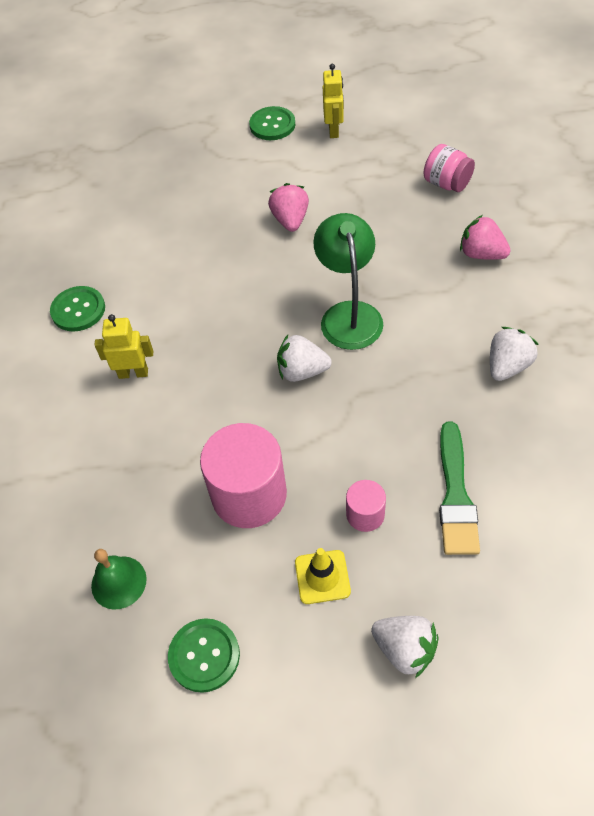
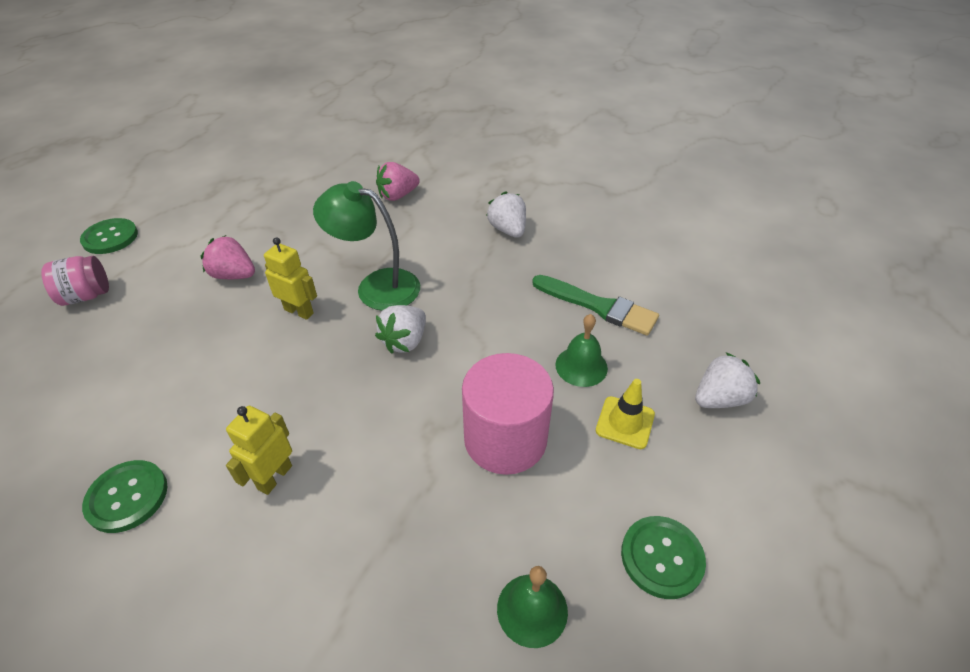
camera: 65 degrees left, 10 degrees down
(334, 130) = (174, 207): yellow robot -> yellow robot (299, 311)
(365, 514) = (581, 366): pink cylinder -> green bell
(446, 183) = (313, 180): pink jar -> pink jar (86, 296)

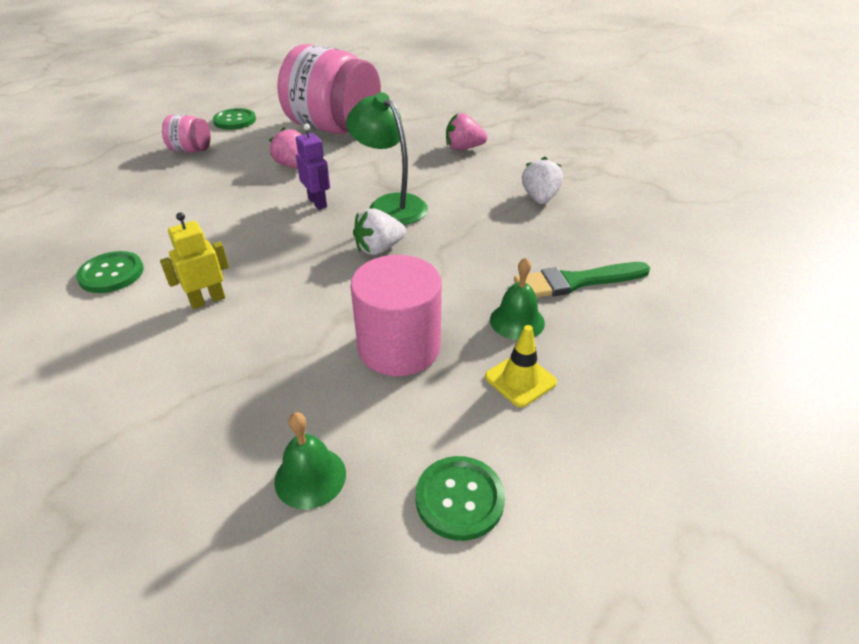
camera: 30 degrees right, 5 degrees down
(242, 212) = (334, 128): none -> pink jar
(299, 311) = (318, 203): yellow robot -> purple robot
(598, 306) = (576, 281): green brush -> green brush turned 105 degrees clockwise
(719, 399) = (639, 401): white strawberry -> none

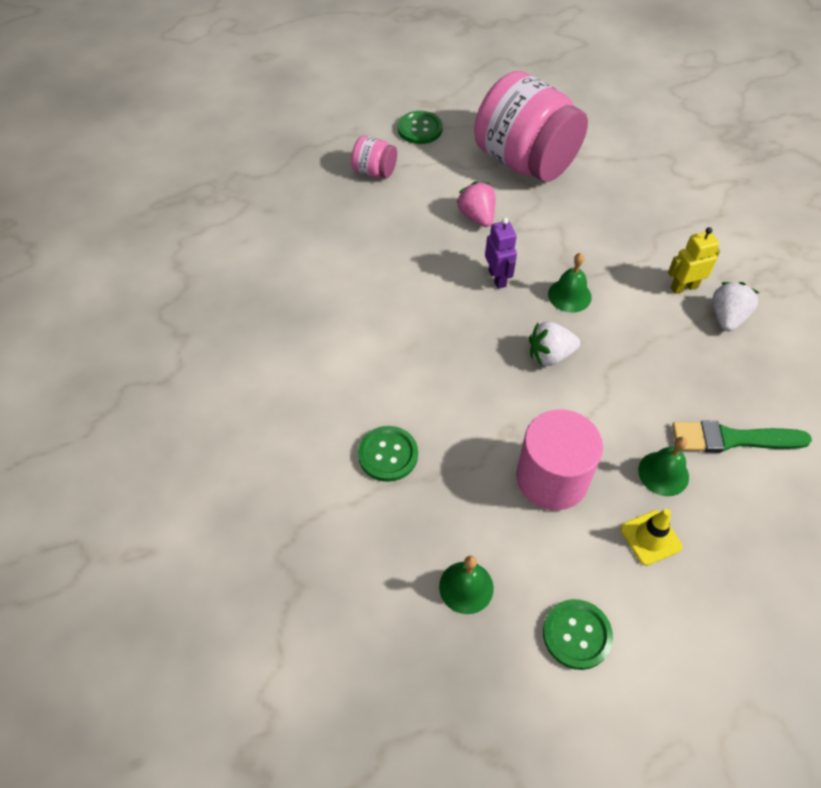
camera: 15 degrees right, 15 degrees up
(111, 274) = (307, 336): green button -> green button (388, 454)
(207, 300) = (390, 387): yellow robot -> yellow robot (683, 287)
(390, 204) = (569, 295): green lamp -> green bell
(463, 148) = (662, 221): pink strawberry -> none

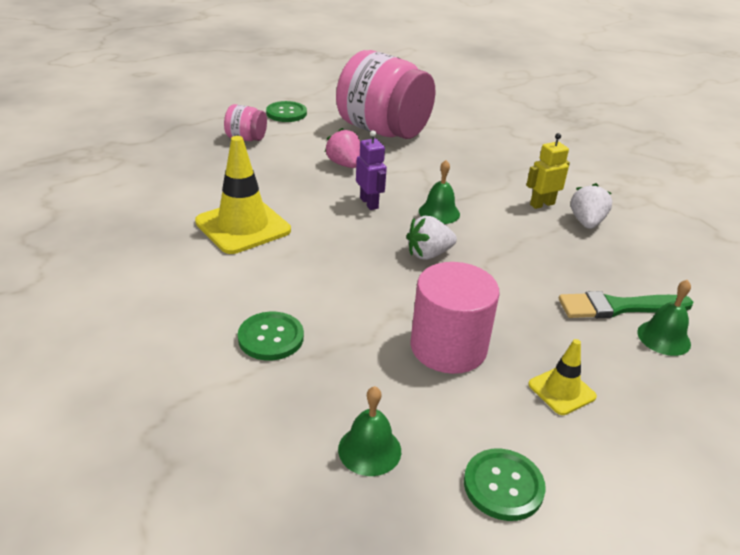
camera: 10 degrees left, 20 degrees down
(367, 307) = (243, 226): none -> yellow traffic cone
(663, 473) = (560, 337): green bell -> green bell (663, 338)

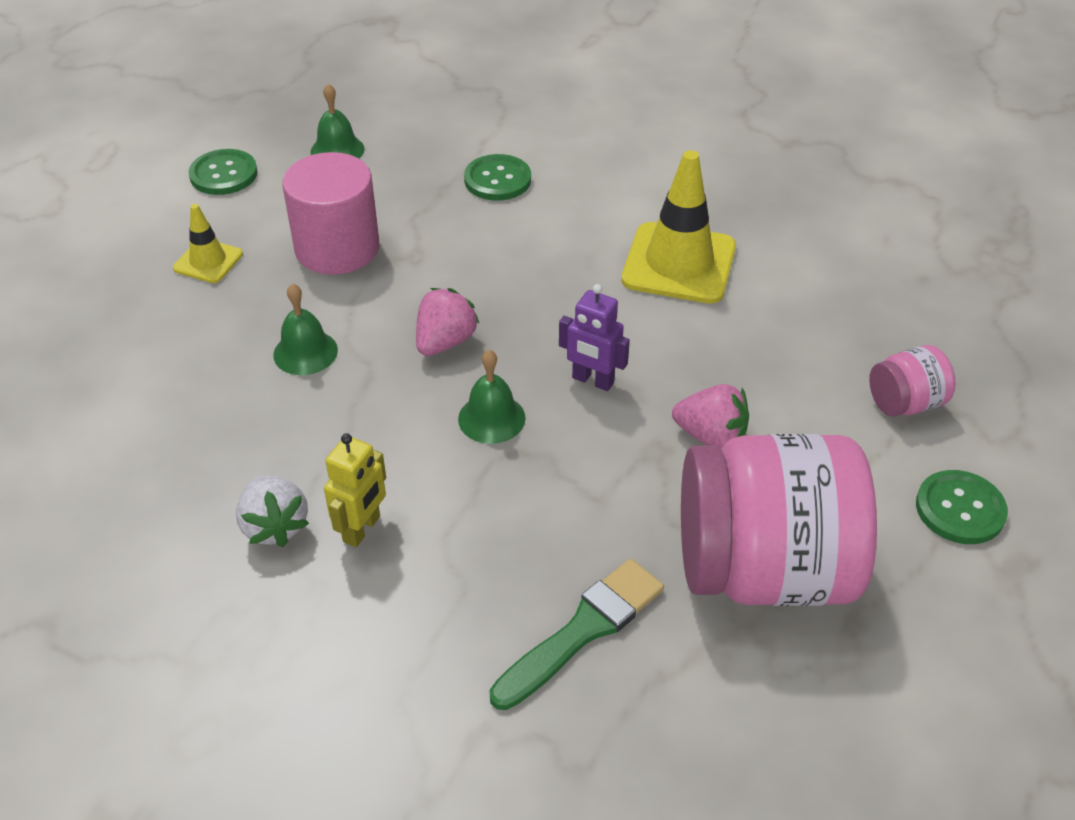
camera: 145 degrees right, 10 degrees up
(428, 254) = (445, 342): white strawberry -> pink strawberry
(619, 307) = (178, 388): green brush -> green brush (582, 631)
(663, 338) = (116, 371): green bell -> green bell (305, 352)

